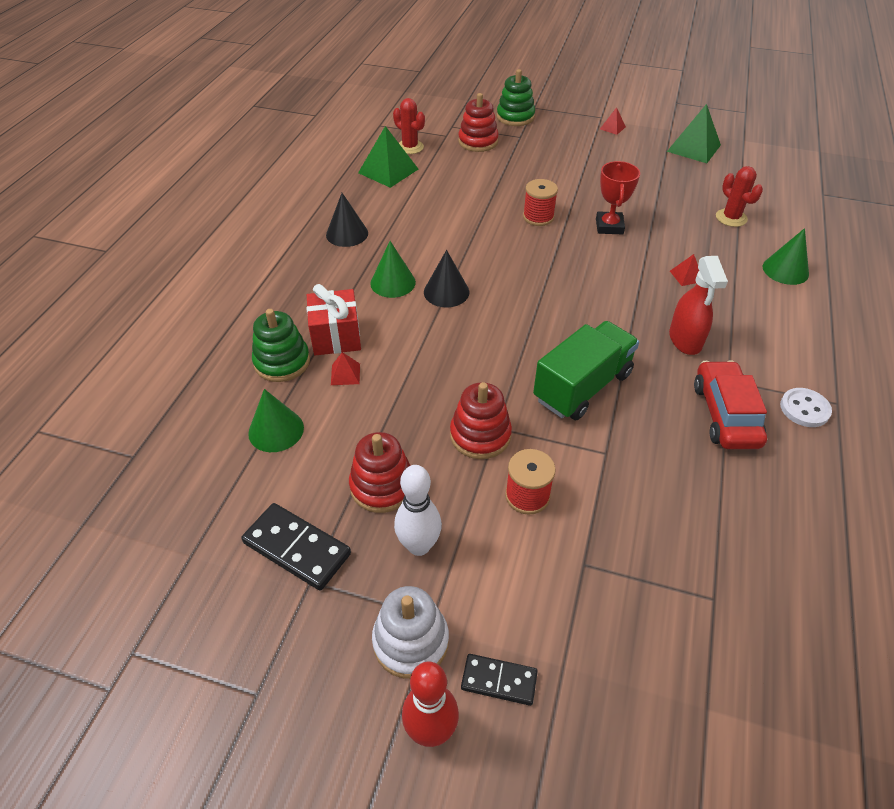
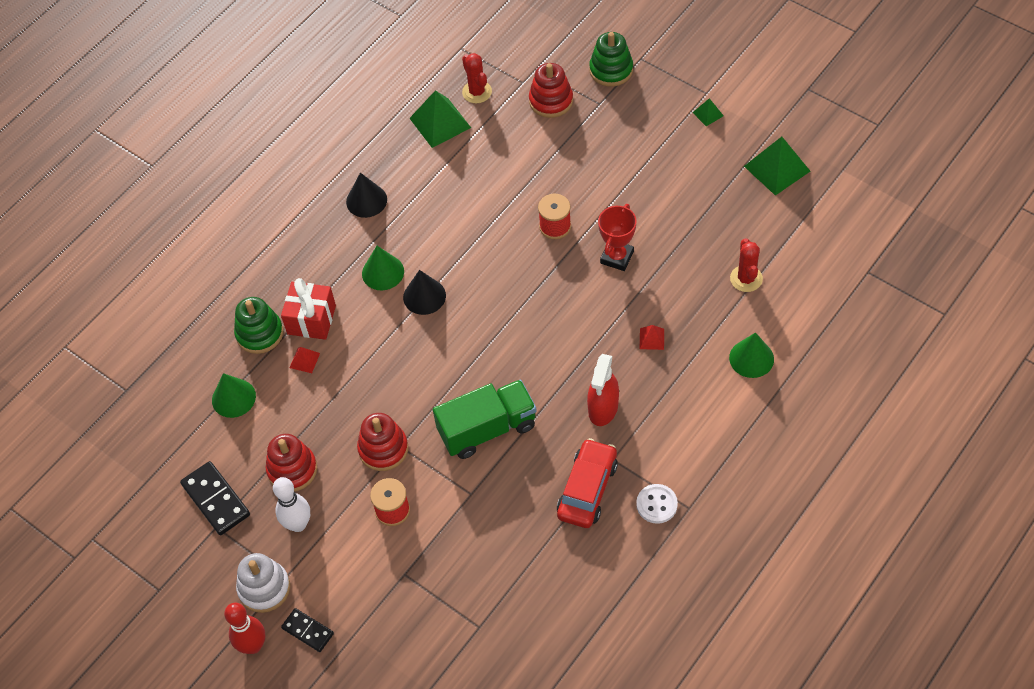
camera: 25 degrees right, 10 degrees up
(612, 128) = (708, 114): red pyramid -> green pyramid

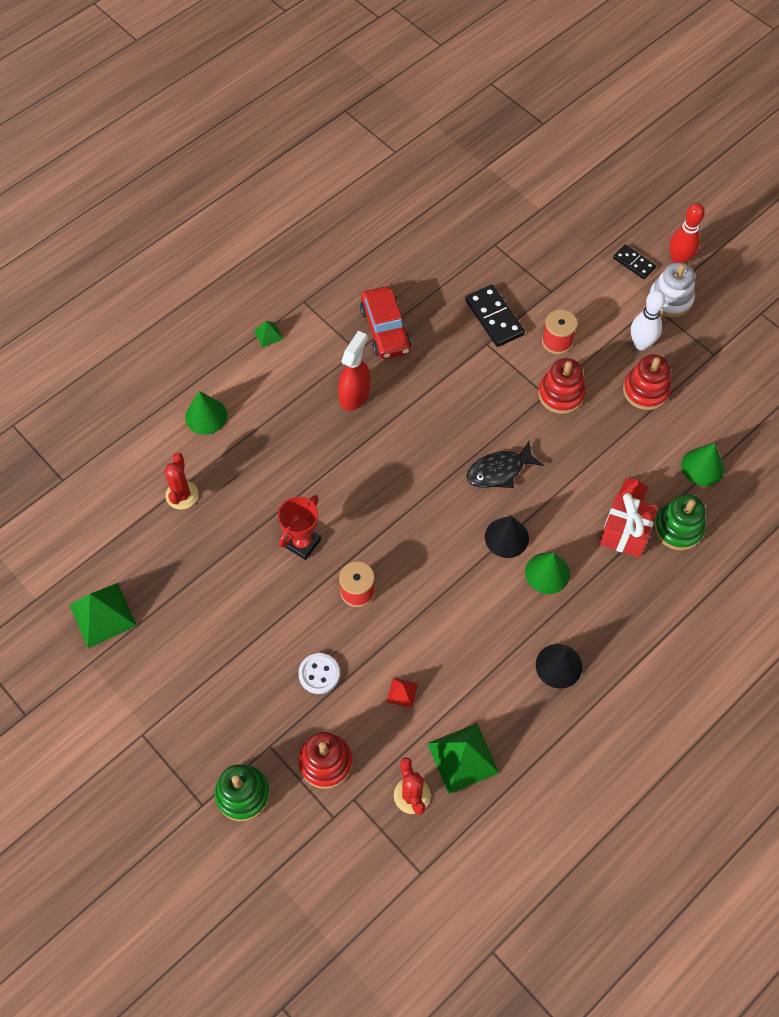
camera: 175 degrees left, 5 degrees up
(216, 499) = (715, 376): black domino -> black domino (494, 318)
(439, 357) = (499, 471): none -> black fish
(487, 429) = (463, 395): green truck -> none
(587, 489) = (385, 330): red car -> red car turned 45 degrees counterclockwise
(651, 338) = (292, 451): red pyramid -> red pyramid (402, 692)
(656, 504) = (330, 308): white button -> white button (319, 674)
(708, 114) = (151, 703): green pyramid -> green pyramid (268, 335)

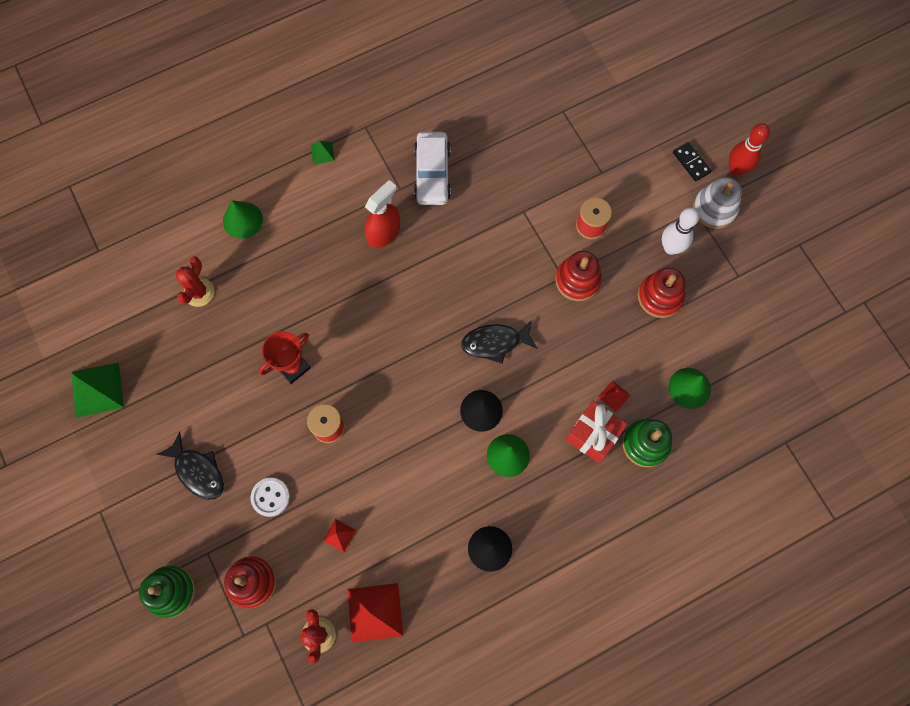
camera: 15 degrees right, 10 degrees up
(234, 668) = (198, 471): none -> black fish
(385, 330) = (432, 174): red car -> white car
(462, 758) = (375, 612): green pyramid -> red pyramid
(494, 318) = (538, 186): black domino -> none

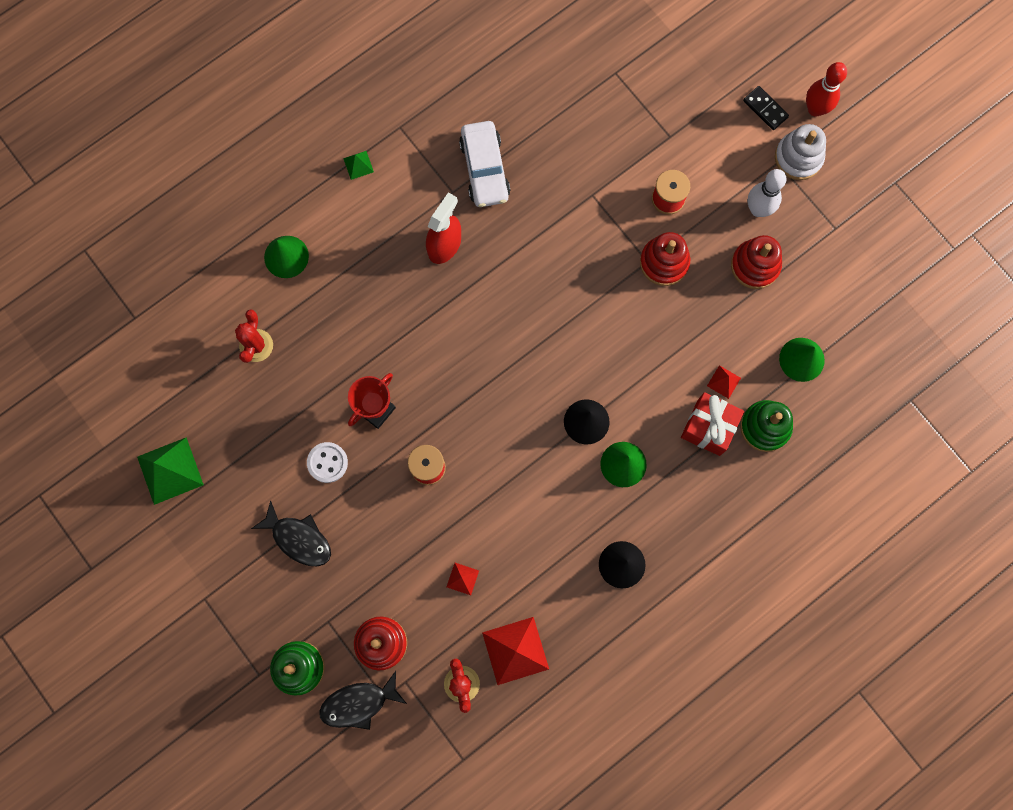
camera: 10 degrees left, 5 degrees up
(270, 497) = (382, 552): white button -> white button (327, 462)
(495, 342) = (587, 346): black fish -> black fish (358, 703)

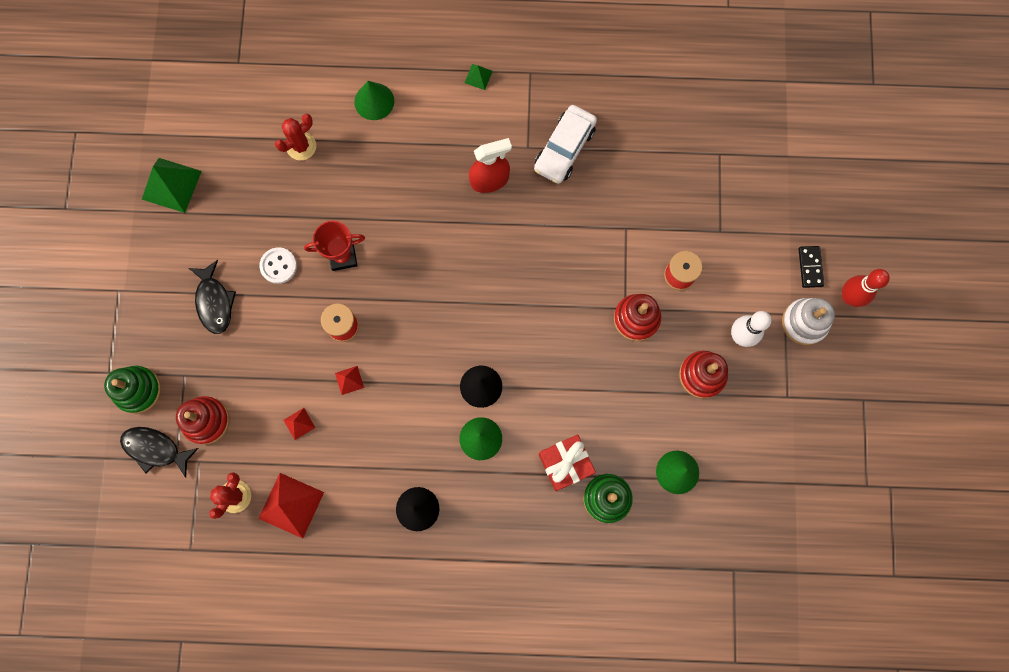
camera: 40 degrees right, 0 degrees up
(724, 382) = (605, 440): red pyramid -> red pyramid (349, 380)

